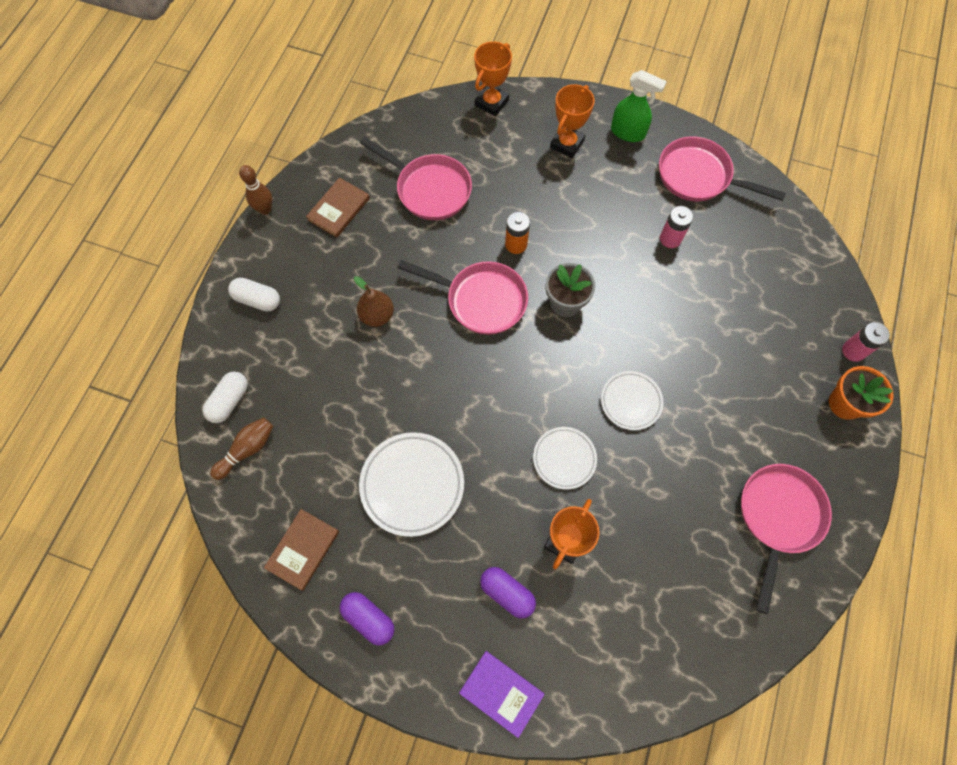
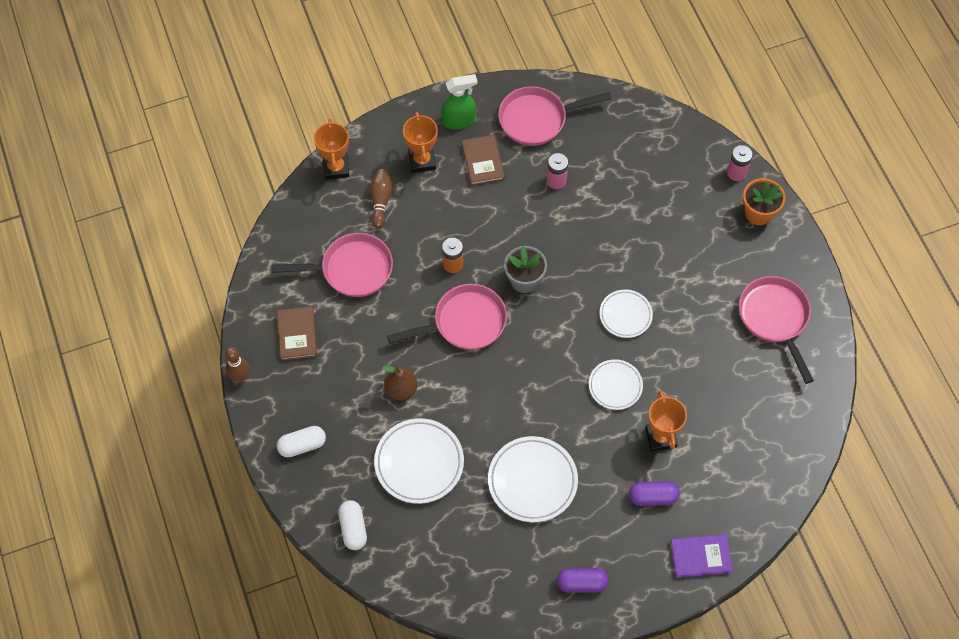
camera: 40 degrees left, 5 degrees down
(247, 449) = (398, 549): brown bowling pin -> brown bowling pin (381, 201)
(303, 549) = (499, 578): brown book -> brown book (483, 161)
(333, 389) = (419, 463): none -> white plate

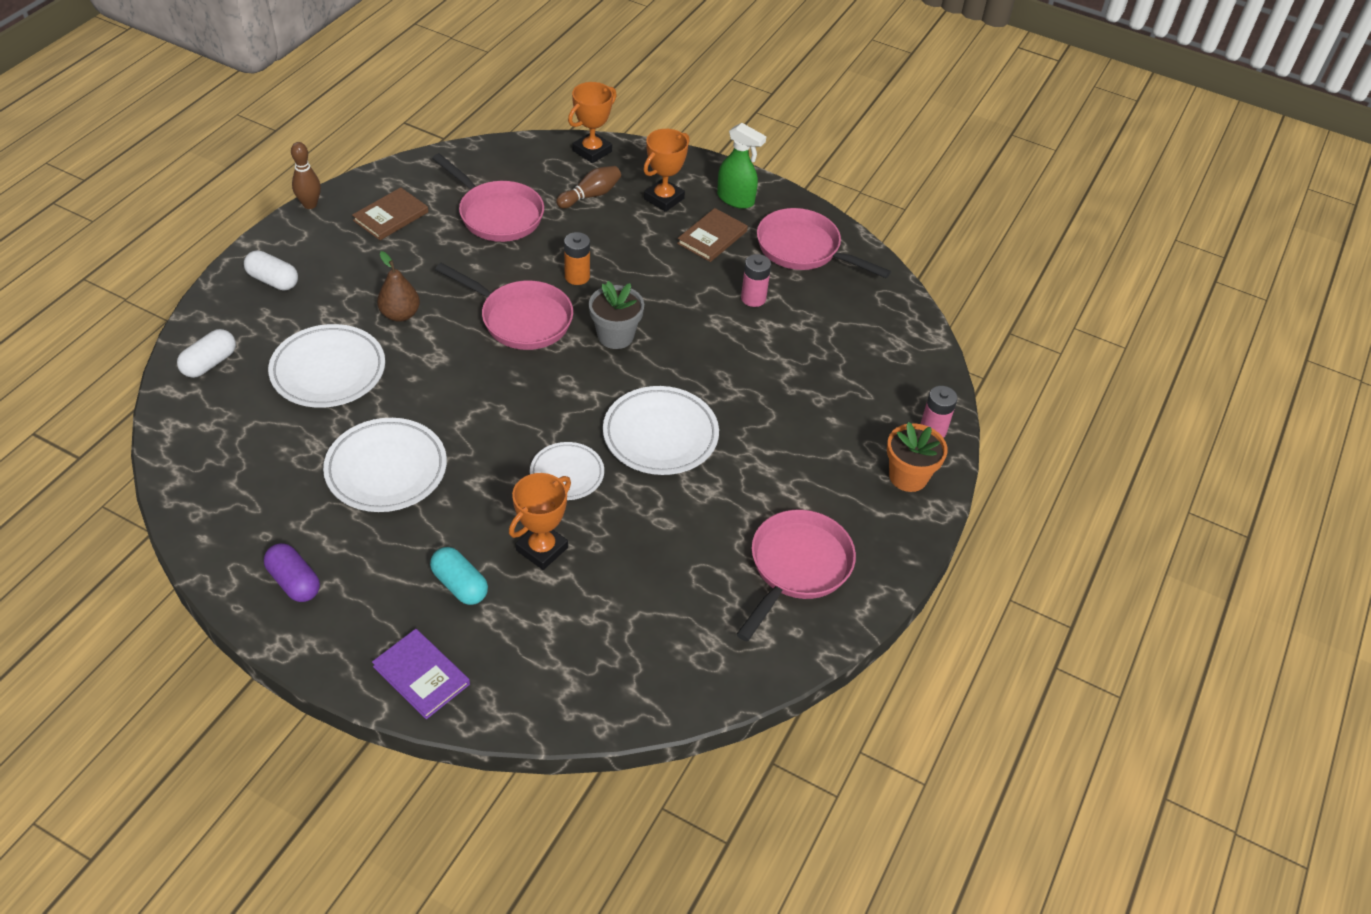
camera: 45 degrees right, 15 degrees down
(625, 315) = (660, 435): white plate -> white plate, size x1.61
(653, 497) = (460, 585): purple capsule -> turquoise capsule

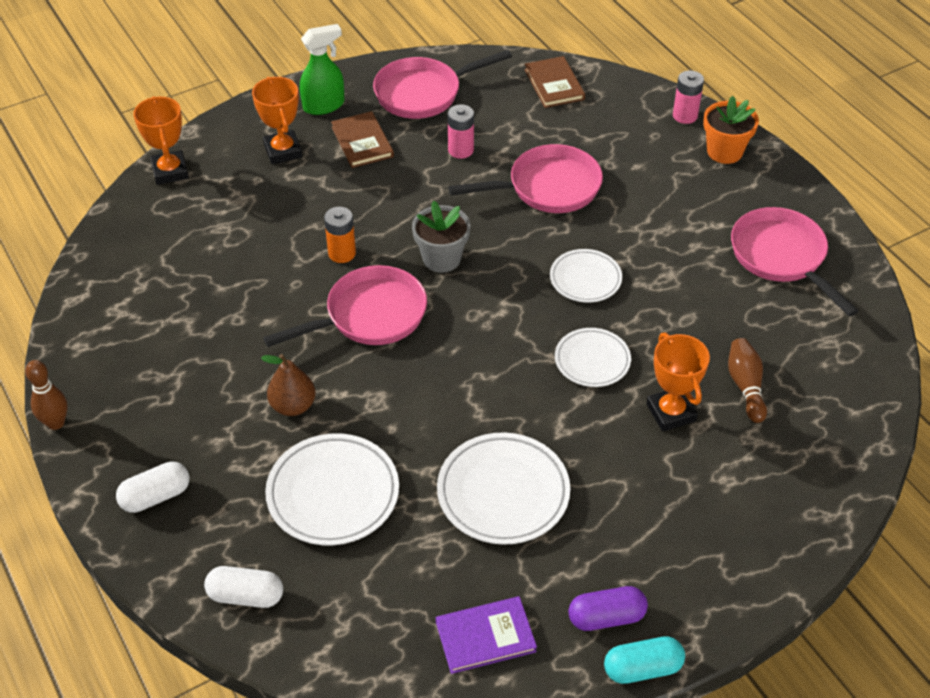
camera: 55 degrees left, 0 degrees up
(209, 363) = (246, 596): white capsule -> white capsule turned 60 degrees counterclockwise
(391, 216) = (135, 360): brown book -> brown book (554, 84)
(421, 675) = (770, 554): purple book -> purple book (485, 636)
(460, 585) = (680, 487): turquoise capsule -> turquoise capsule (642, 668)
(497, 215) = (204, 276): pink pan -> pink pan (548, 187)
(590, 195) = (234, 198): brown bowling pin -> brown bowling pin (745, 386)
(660, 435) = (585, 279): white plate -> white plate, size x0.62

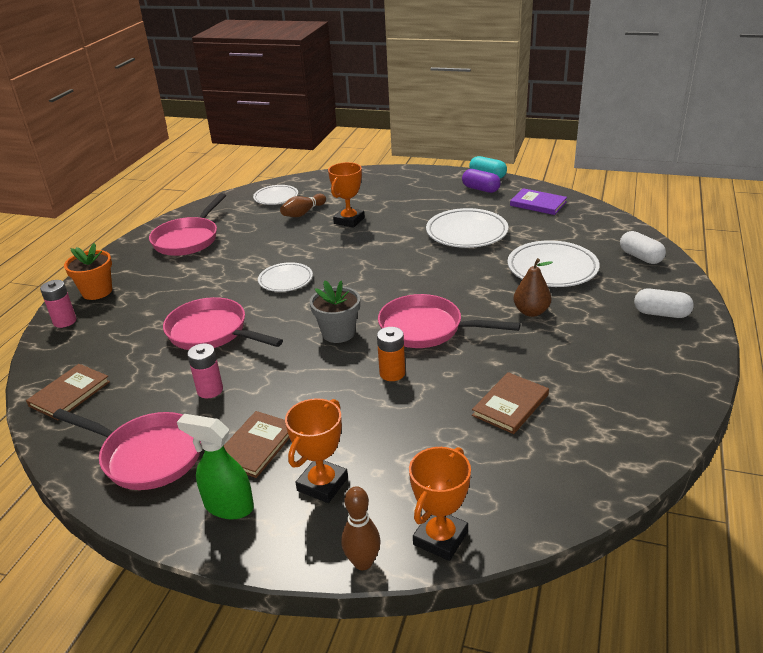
camera: 130 degrees left, 15 degrees down
(56, 423) = (709, 384): brown bowling pin -> brown bowling pin (363, 562)
(213, 288) = (510, 405): none -> brown book
(592, 360) = (347, 251): white plate -> white plate (276, 197)

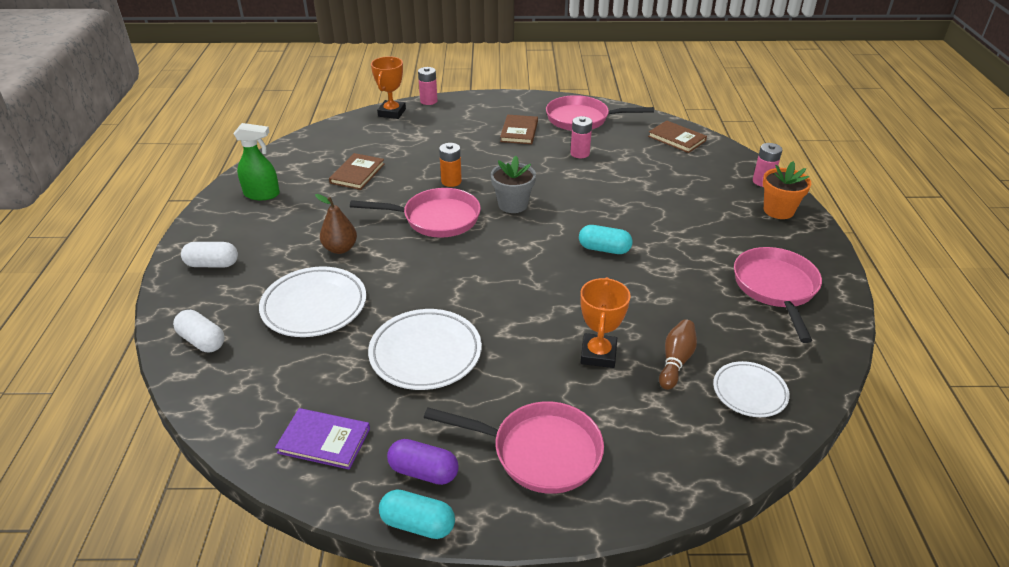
camera: 160 degrees right, 5 degrees up
(69, 394) = (677, 138): brown book -> brown book turned 60 degrees counterclockwise
(212, 332) = (623, 190): pink pan -> pink pan (539, 452)
(228, 506) = (513, 108): green spray bottle -> green spray bottle (262, 194)
(285, 280) = (604, 249): white plate -> turquoise capsule
(322, 484) = (466, 122): orange trophy -> none
(363, 562) = (428, 101): brown bowling pin -> pink battery

